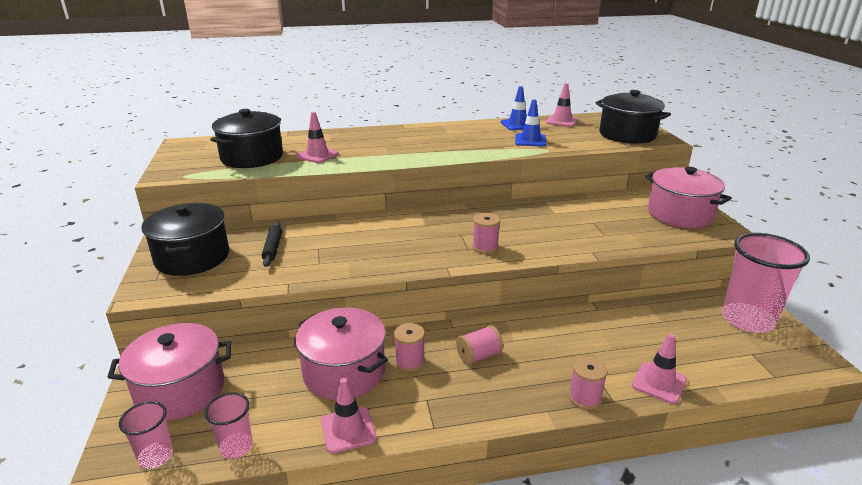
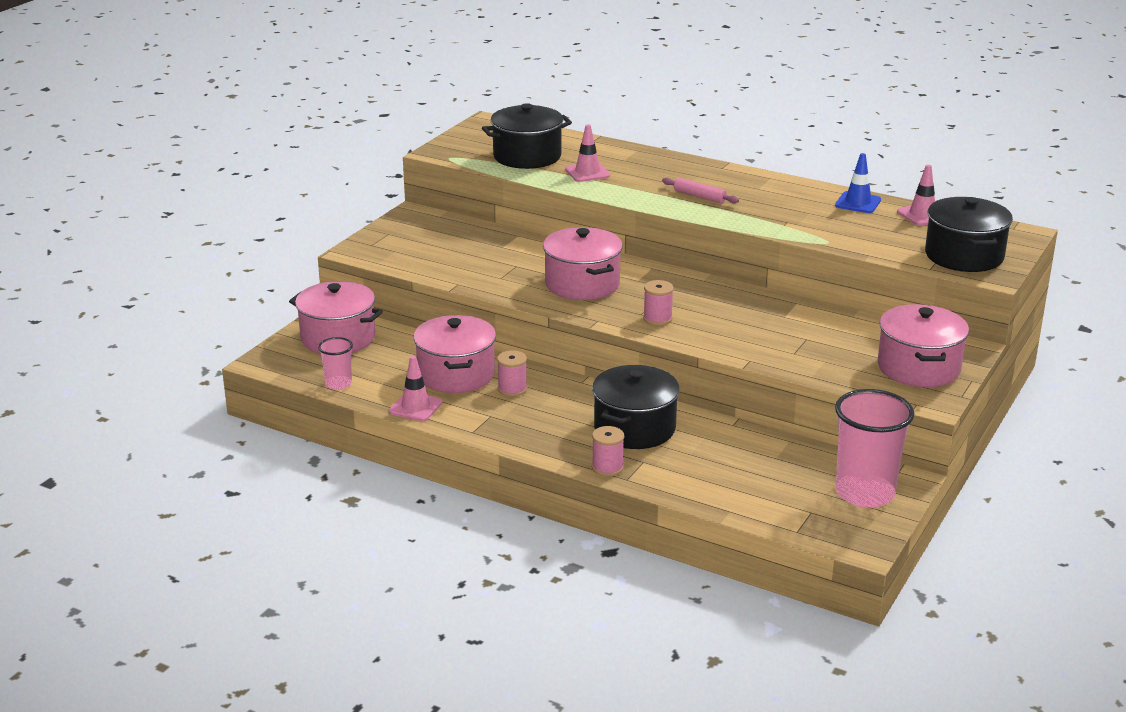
camera: 40 degrees right, 0 degrees up
(156, 456) = (289, 368): pink cup -> none
(192, 257) = (413, 237): black pot -> black pot (634, 428)
(273, 248) = (481, 252): black rolling pin -> none
(391, 243) = (582, 284): none -> pink pot
(421, 147) = (699, 196): none -> pink rolling pin
(479, 356) = (570, 409): pink spool -> none
(530, 140) = (831, 225): blue traffic cone -> none
(659, 383) = (685, 488): pink traffic cone -> none

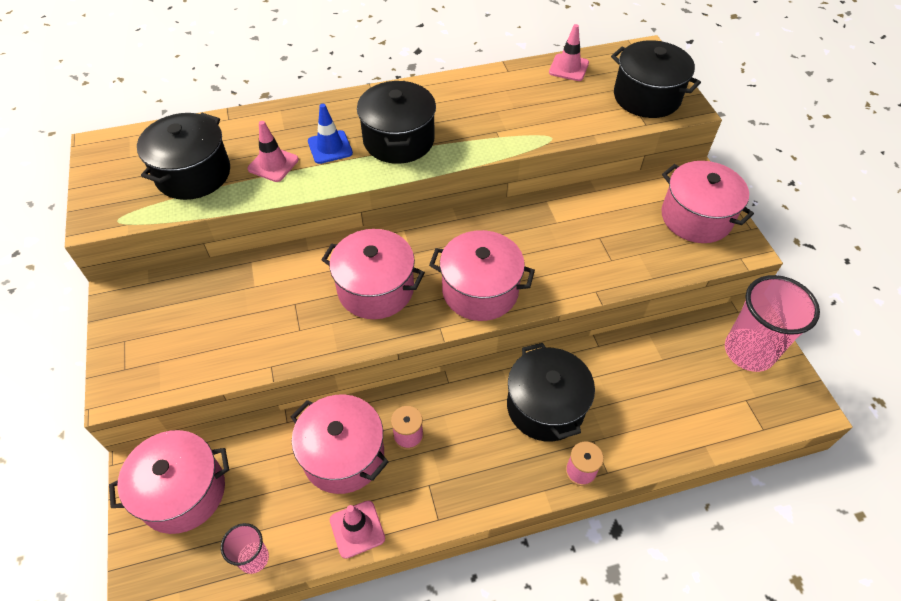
camera: 45 degrees left, 25 degrees up
(657, 319) = (480, 290): pink spool -> pink pot
(699, 196) = (398, 140): pink rolling pin -> black pot
(858, 203) = (514, 79): blue traffic cone -> blue traffic cone (330, 147)

